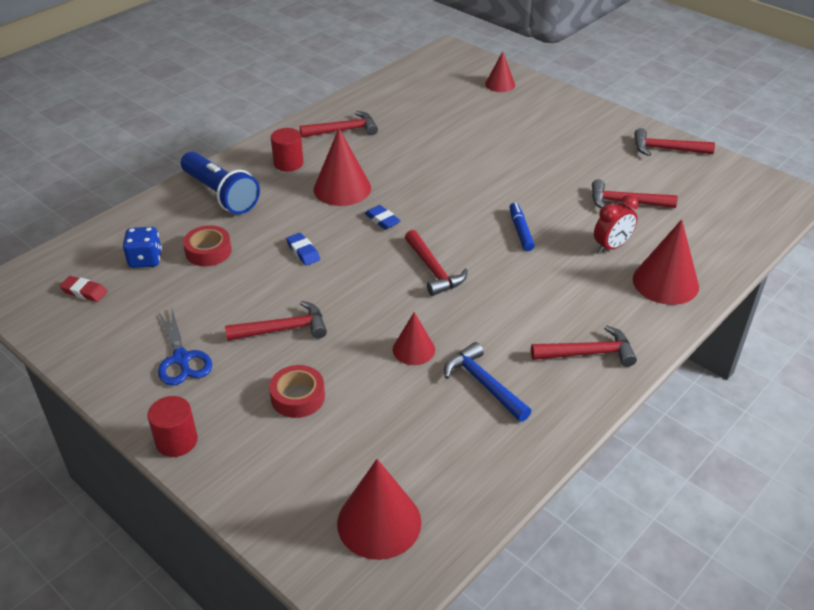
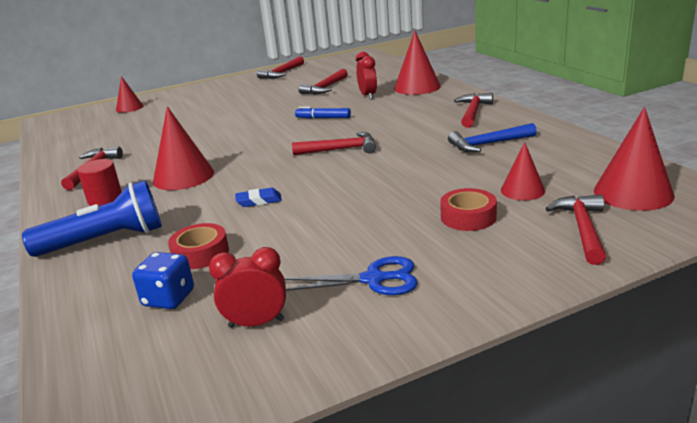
camera: 65 degrees left, 15 degrees down
(84, 292) = (184, 353): red eraser -> none
(119, 313) = (256, 323): none -> red clock
(176, 441) = (506, 288): red cylinder -> none
(283, 329) = (367, 218): red hammer -> red hammer (582, 229)
(382, 220) = (252, 163): blue eraser -> none
(413, 349) = (434, 164): red cone -> red cone (522, 190)

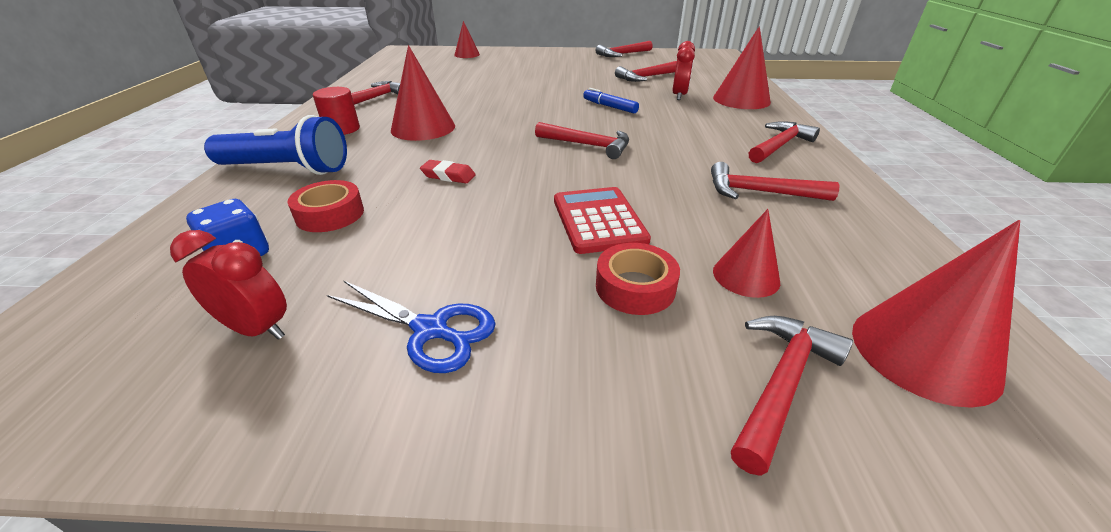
camera: 25 degrees right, 10 degrees up
(259, 201) = (448, 176): blue eraser -> red eraser
(405, 192) = (598, 220): none -> red calculator
(488, 144) = (759, 192): blue hammer -> red hammer

